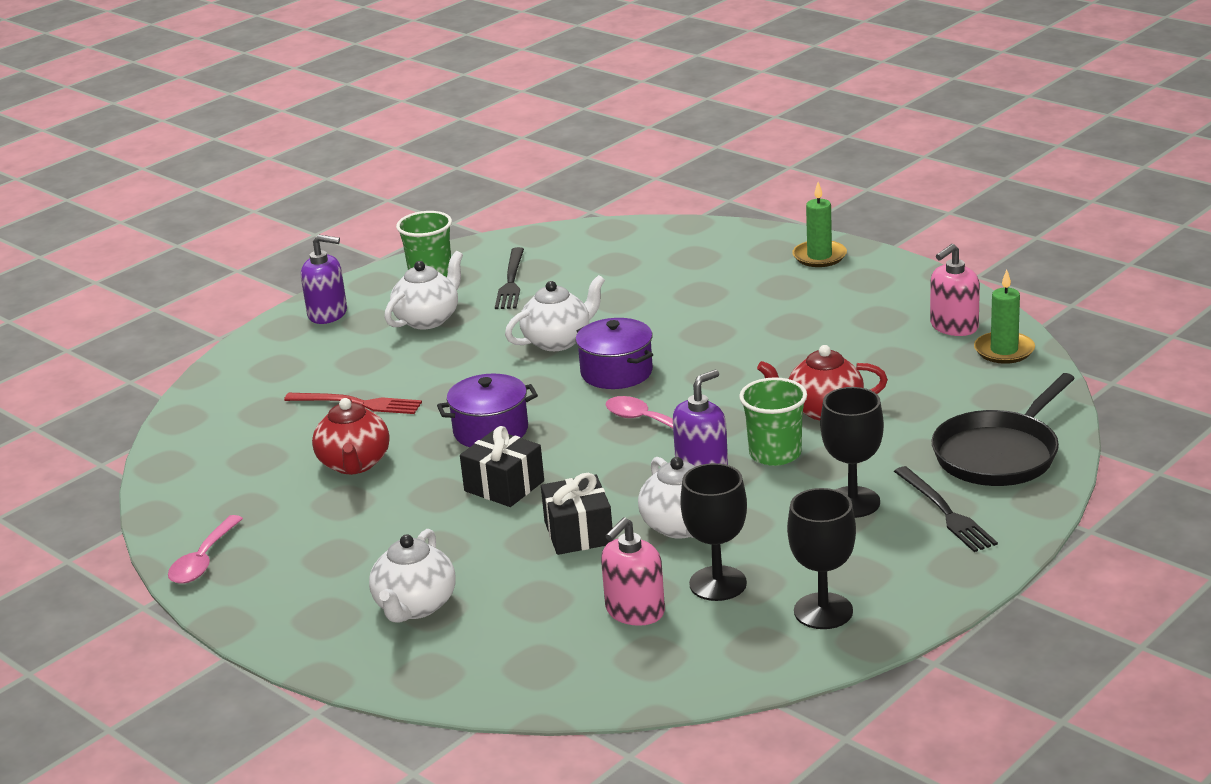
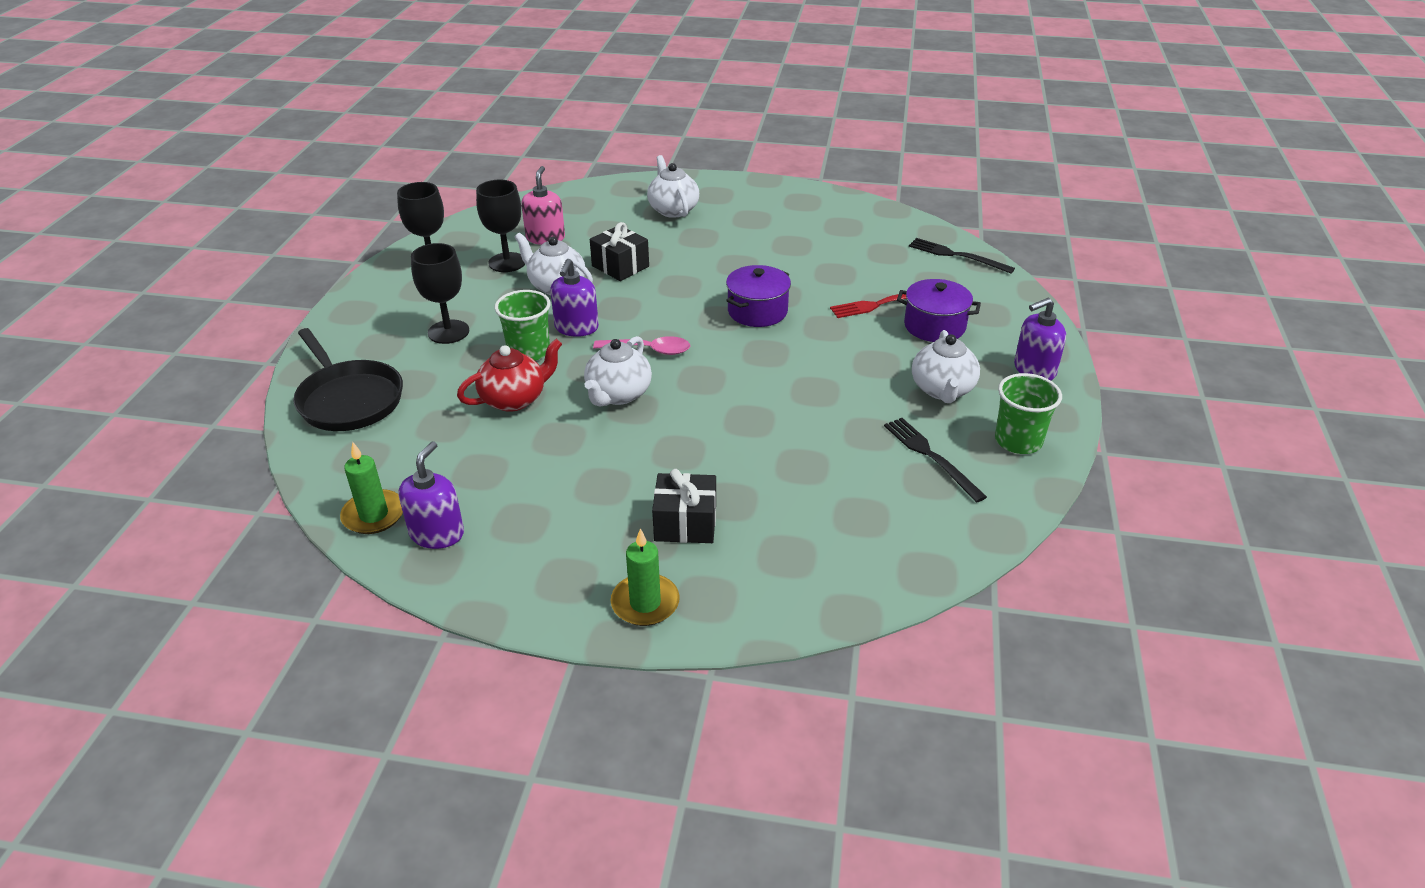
camera: 145 degrees right, 10 degrees up
(203, 560) = (822, 199): pink spoon -> none
(354, 464) = (818, 266): red teapot -> none
(504, 486) = (701, 279): black gift -> black gift (685, 523)
(558, 341) = (802, 401): white teapot -> white teapot (618, 394)
(616, 372) = (717, 385): purple pot -> purple pot (934, 326)
(945, 512) = (377, 343): black fork -> black fork (956, 256)
(953, 326) = (437, 533): pink soap dispenser -> purple soap dispenser
(999, 454) = (349, 399): black pan -> black pan turned 135 degrees clockwise

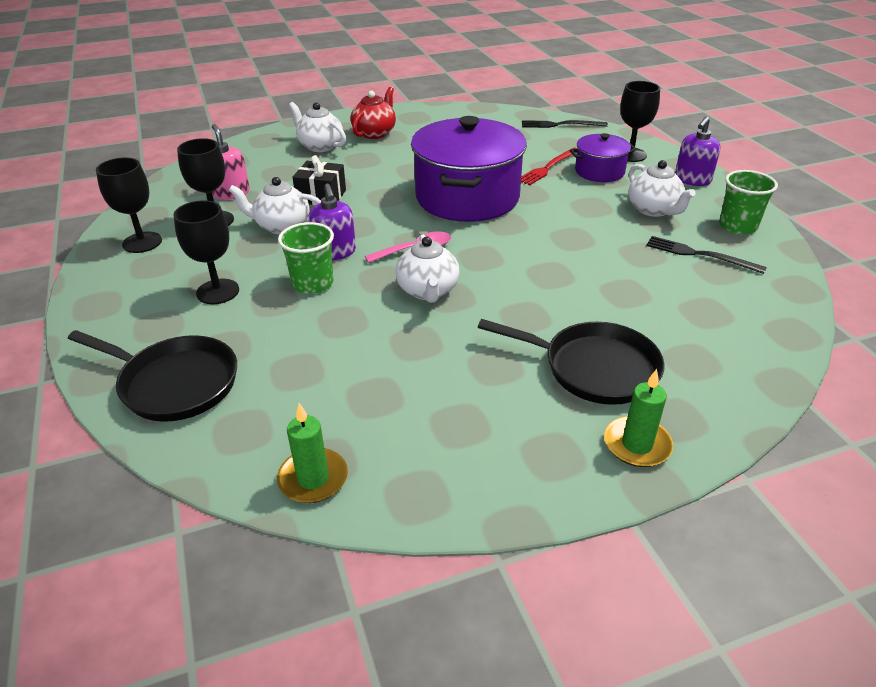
camera: 30 degrees left, 0 degrees up
(437, 533) = (394, 468): purple soap dispenser -> none
(514, 399) = (341, 325): red teapot -> red teapot (375, 133)
(685, 523) = (593, 368): black gift -> black pan
(757, 311) = (467, 197): purple pot -> purple pot, size x1.98
(996, 317) = (630, 155): none -> black goblet

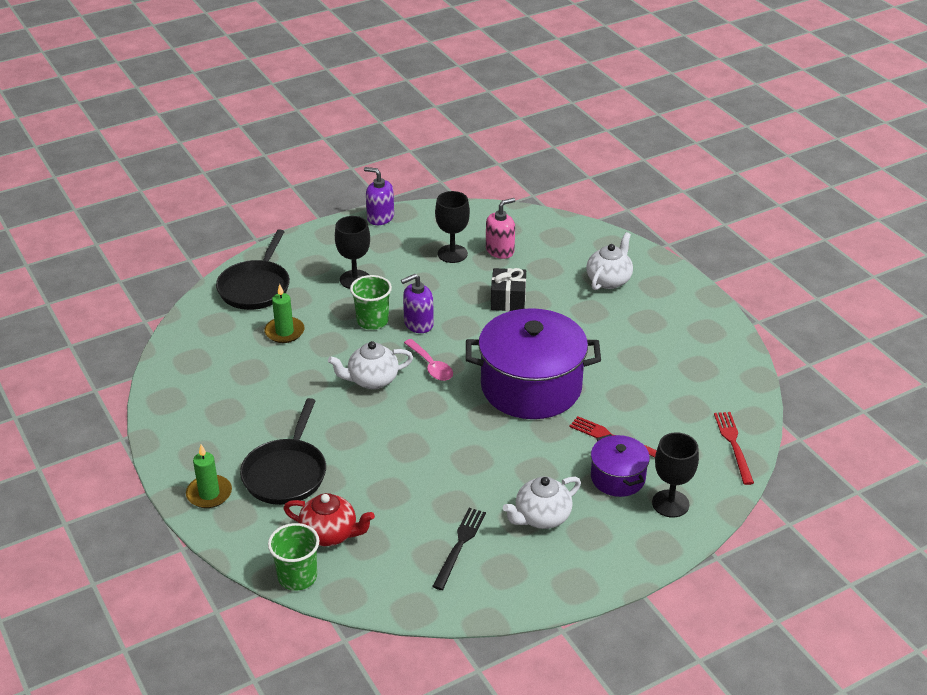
camera: 80 degrees right, 0 degrees up
(142, 242) = (412, 229): black goblet -> none
(282, 226) = (452, 289): white teapot -> none
(313, 478) = (179, 358): green candle -> green candle (284, 332)
(375, 133) = (653, 309): red teapot -> red teapot (330, 534)
(560, 125) = (733, 445): black fork -> red fork
(692, 180) = (622, 552): purple soap dispenser -> purple soap dispenser (380, 217)
(737, 226) = (523, 580): green cup -> green cup (297, 577)

